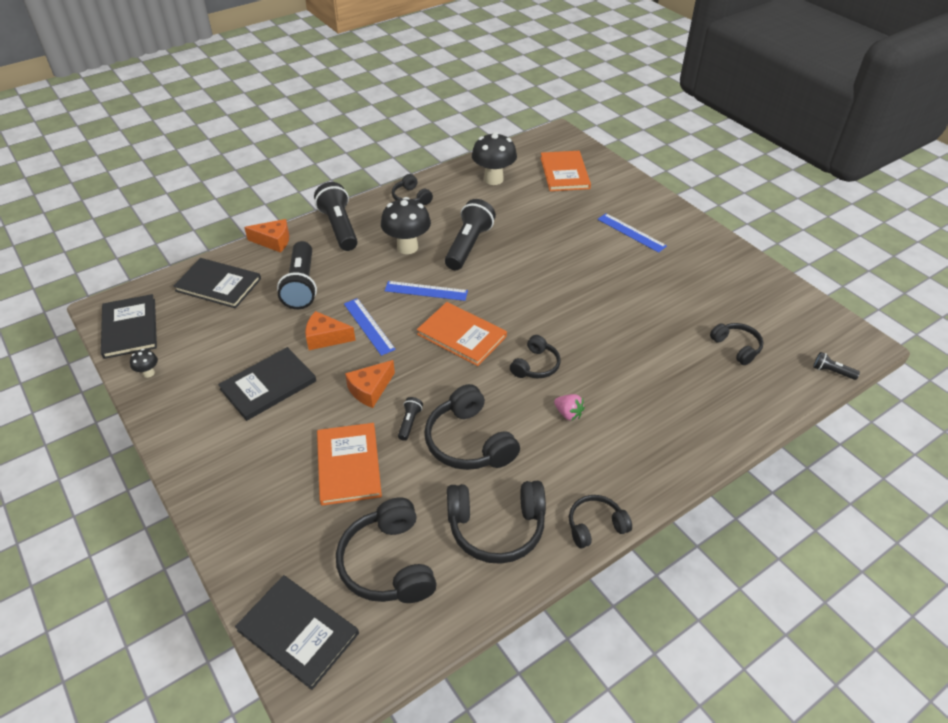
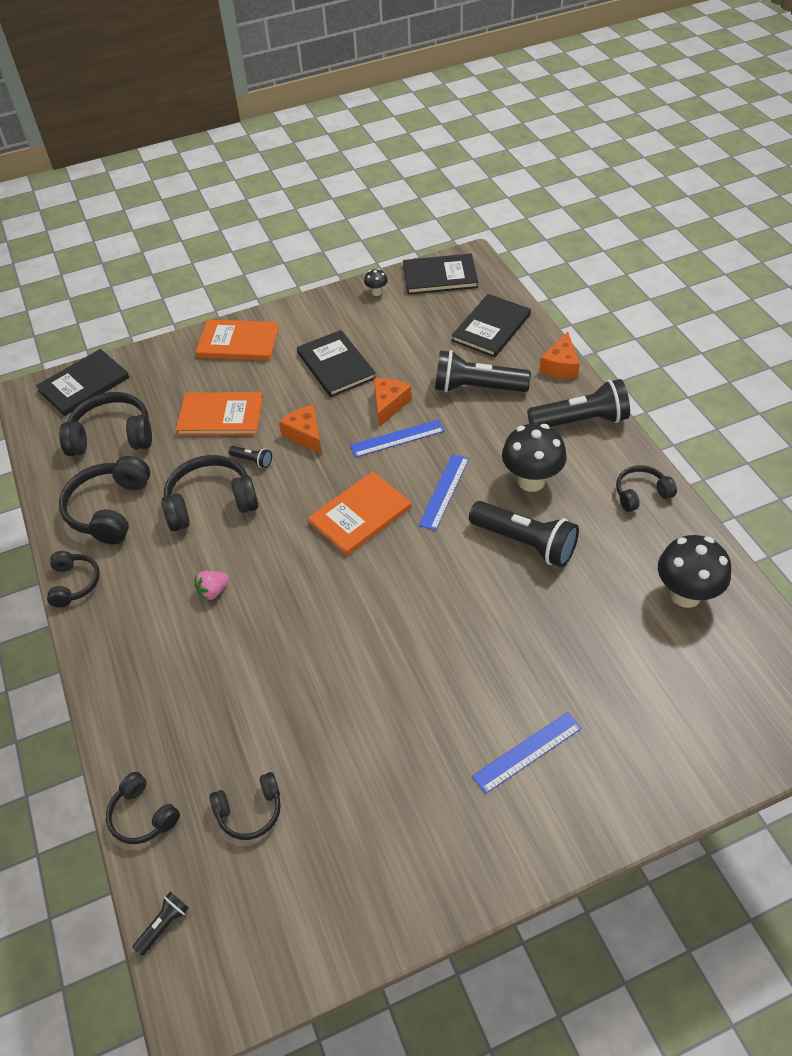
camera: 105 degrees right, 5 degrees up
(535, 365) = (292, 575): black headphones -> black headphones (143, 815)
(564, 173) = (702, 696): orange book -> orange book (238, 342)

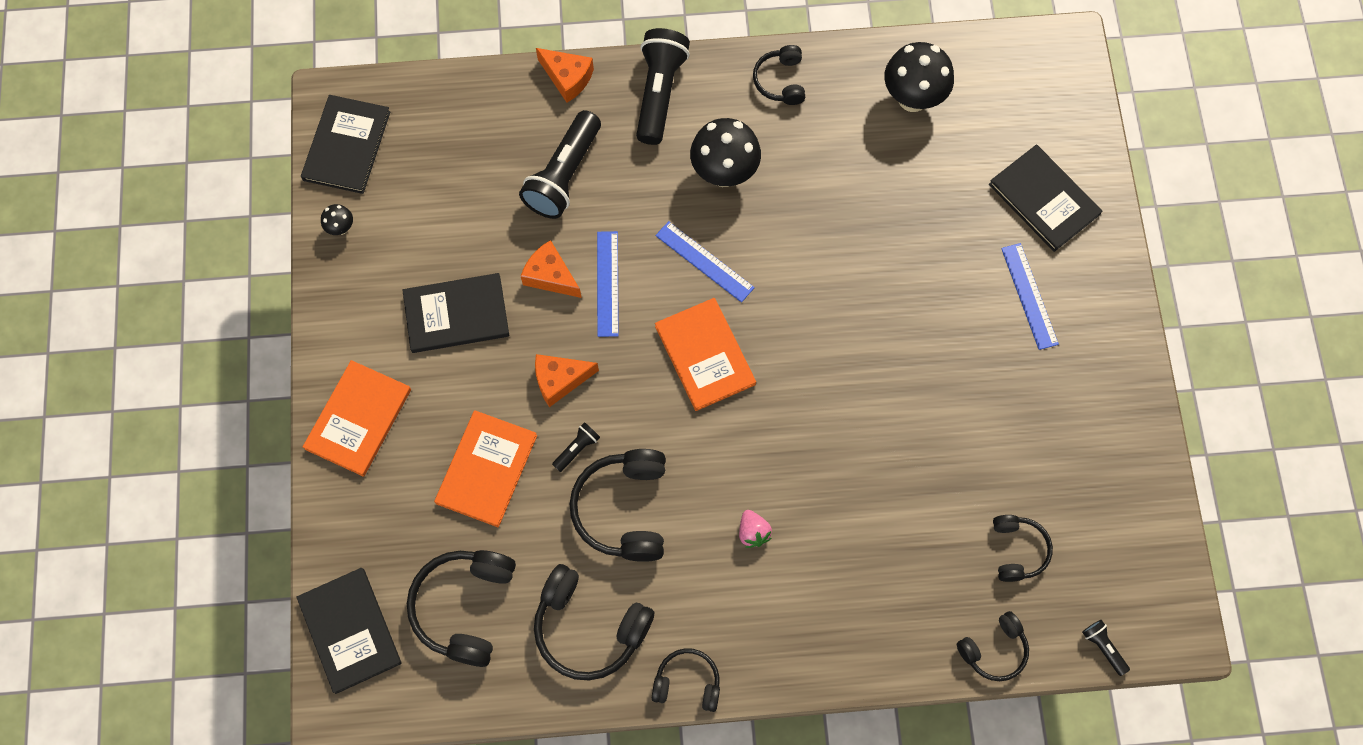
camera: 75 degrees left, 20 degrees up
(491, 328) = (470, 123): black book -> black book (1044, 199)
(525, 543) = (802, 210): black flashlight -> none

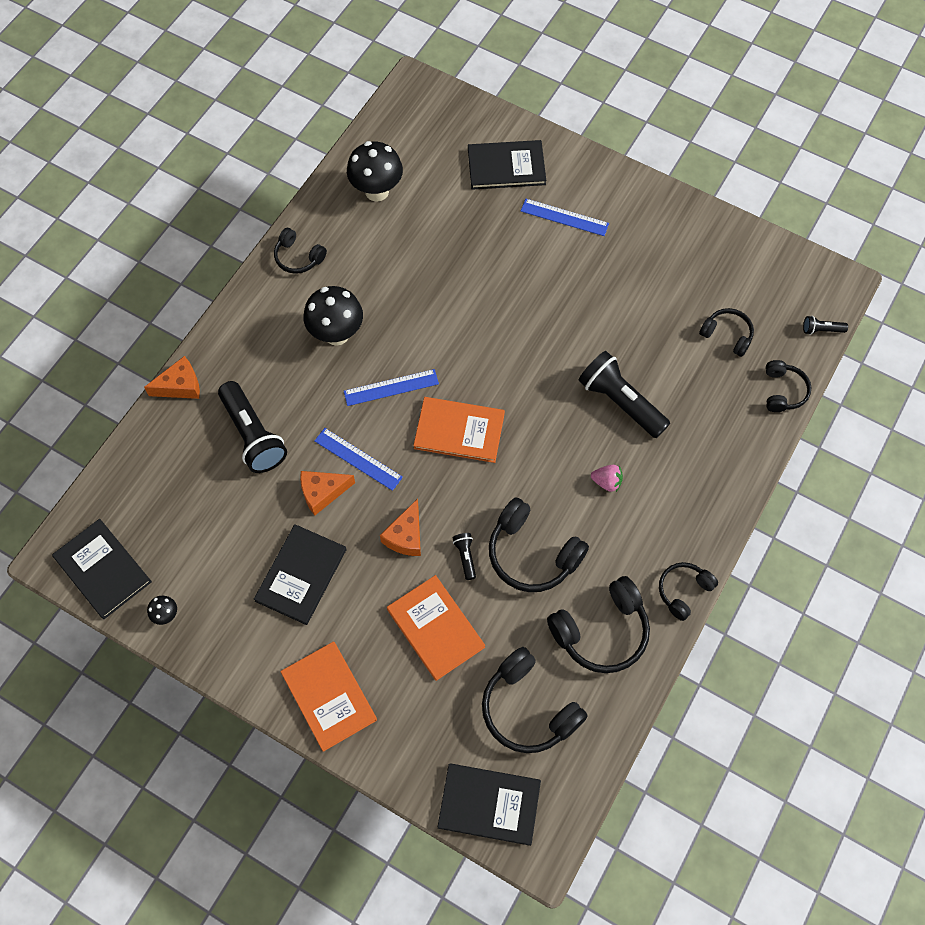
camera: 55 degrees left, 5 degrees down
(659, 93) = (243, 335): black flashlight -> black flashlight (620, 402)

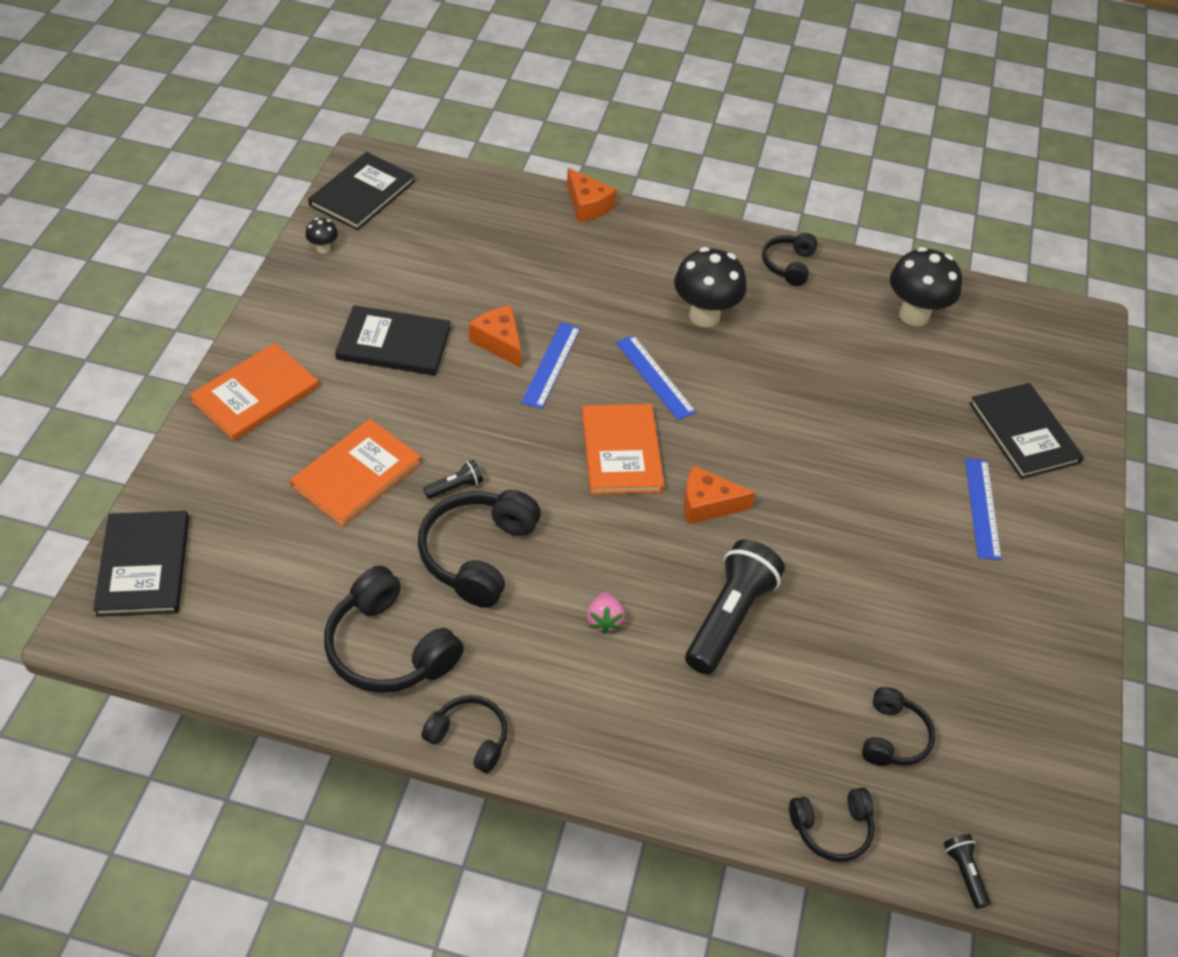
camera: 70 degrees right, 15 degrees down
(253, 435) = (549, 272): black flashlight -> none
(406, 536) = (467, 425): orange cheese -> orange cheese (707, 504)
(528, 708) = (270, 585): black headphones -> none

